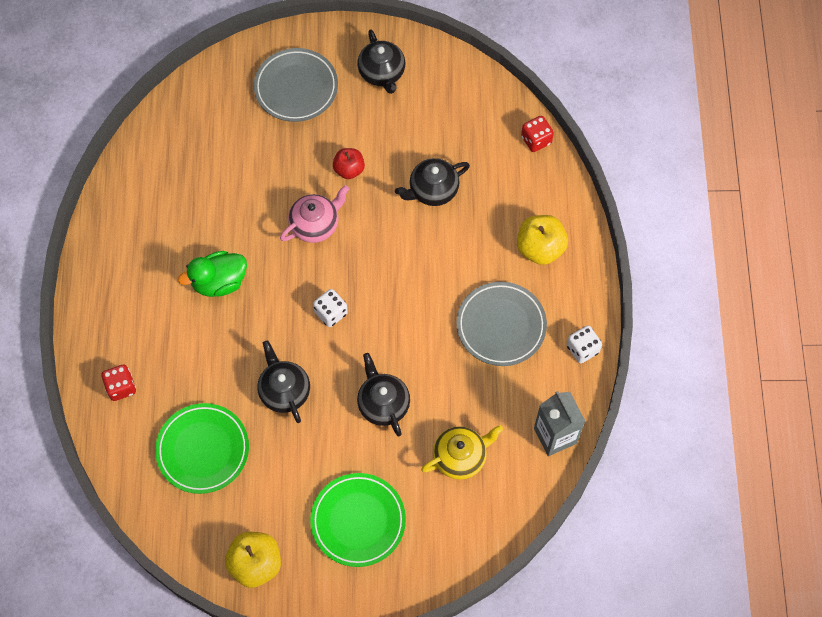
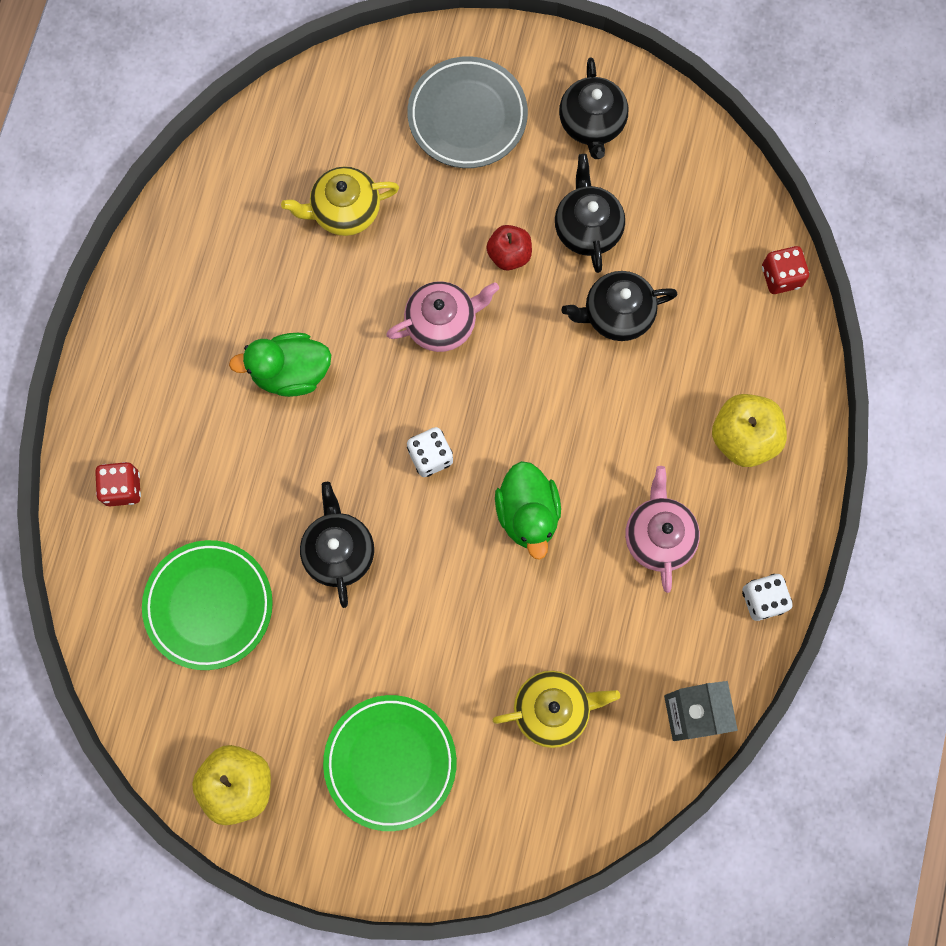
camera: 15 degrees right, 10 degrees up
(228, 168) = (344, 211): none -> yellow teapot
(383, 403) = (467, 605): black teapot -> black teapot (587, 227)
(408, 334) = (528, 514): none -> green duck
(501, 326) = (658, 536): grey plate -> pink teapot

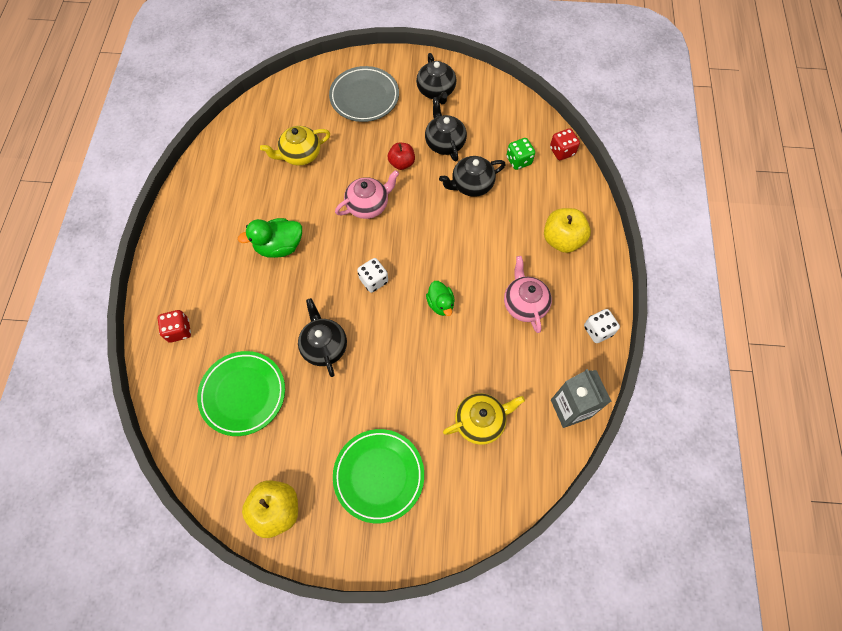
camera: 10 degrees left, 10 degrees down
(528, 514) = (440, 304): green duck -> green duck, size x0.66
(704, 282) = (518, 160): none -> green dice

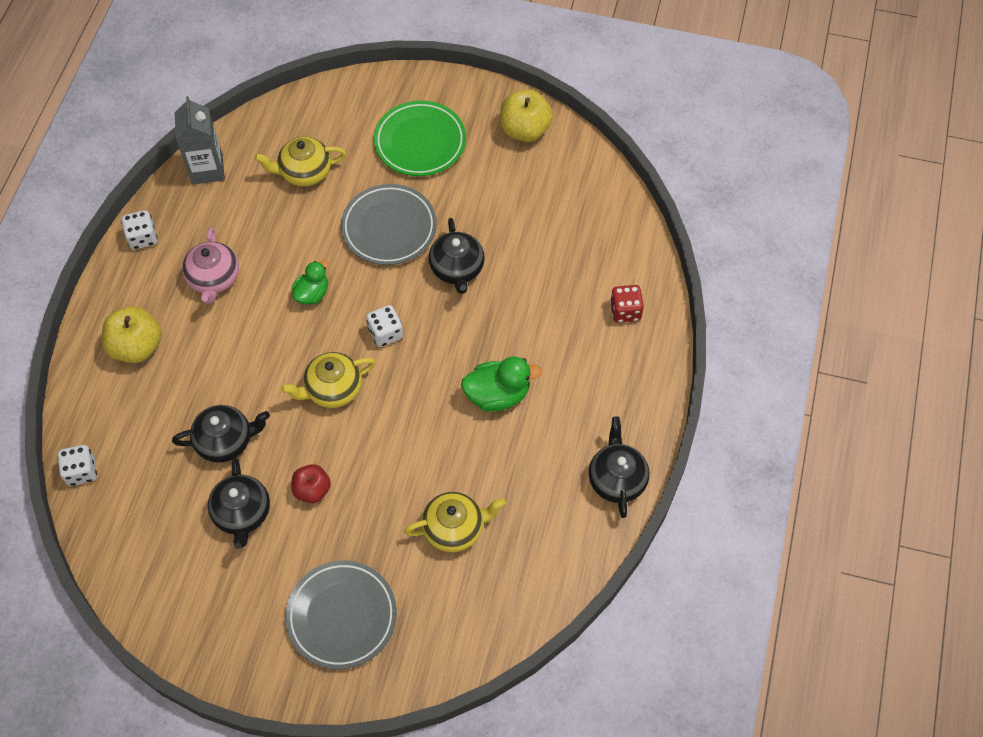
camera: 170 degrees left, 5 degrees down
(243, 394) = (552, 234): green plate -> none
(368, 205) = (372, 433): pink teapot -> none
(390, 375) = (389, 228): none -> grey plate
(405, 231) = (332, 389): none -> yellow teapot
(436, 91) = (227, 609): black teapot -> black teapot (617, 479)
(440, 304) = (312, 293): green duck -> green duck turned 45 degrees clockwise
(518, 160) = (147, 467): green dice -> none
(562, 151) = (81, 471): red dice -> white dice

